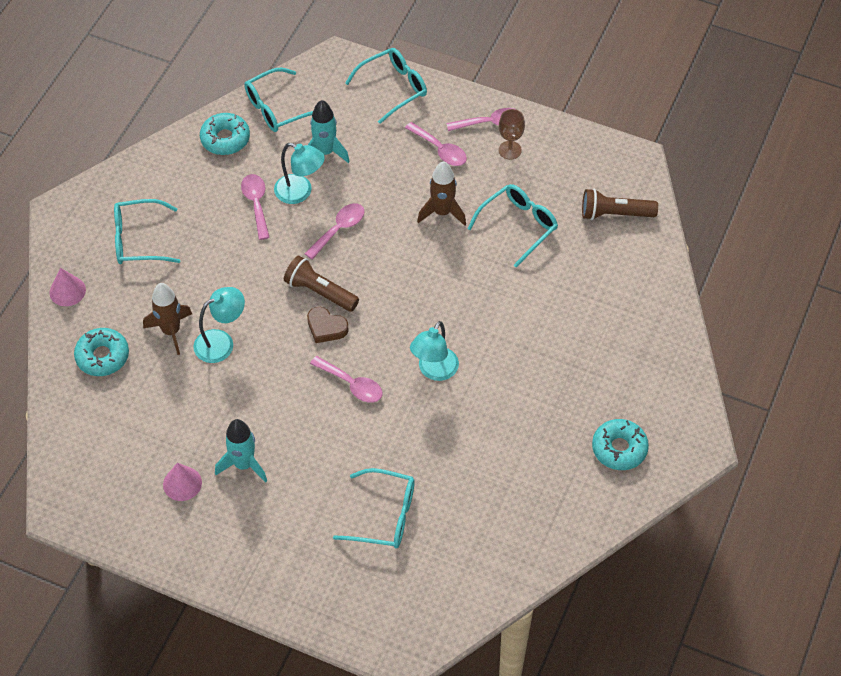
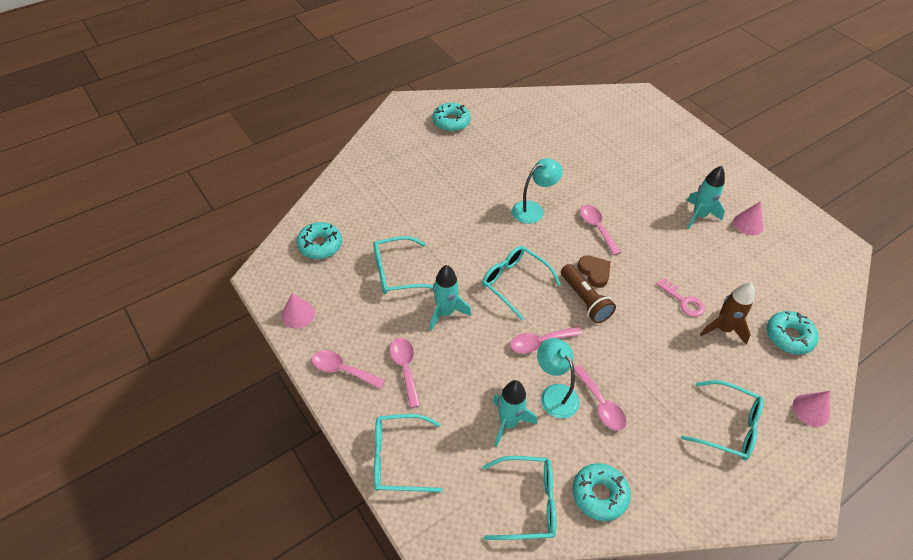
camera: 150 degrees left, 5 degrees down
(221, 342) = (683, 301): turquoise lamp -> pink key
(256, 204) = (601, 404): pink spoon -> pink spoon turned 45 degrees counterclockwise
(384, 516) = (618, 152): turquoise glasses -> turquoise glasses (514, 283)
(442, 212) = (445, 312): brown rocket -> turquoise rocket
(510, 150) = (348, 336): brown goblet -> none
(569, 144) = (298, 314): none -> pink cone
(614, 214) = (320, 245): brown flashlight -> turquoise donut

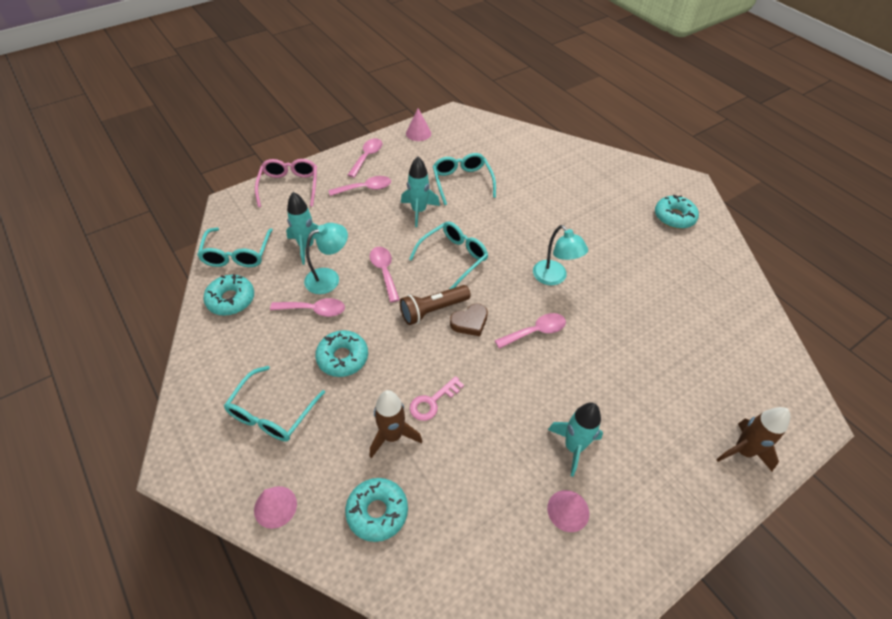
camera: 90 degrees right, 0 degrees up
(320, 245) = (488, 139): turquoise donut -> turquoise donut (342, 357)
(398, 458) = (289, 186): turquoise glasses -> pink glasses
(601, 404) = (314, 310): pink spoon -> pink spoon turned 150 degrees counterclockwise
(676, 132) = (742, 451): none -> brown rocket

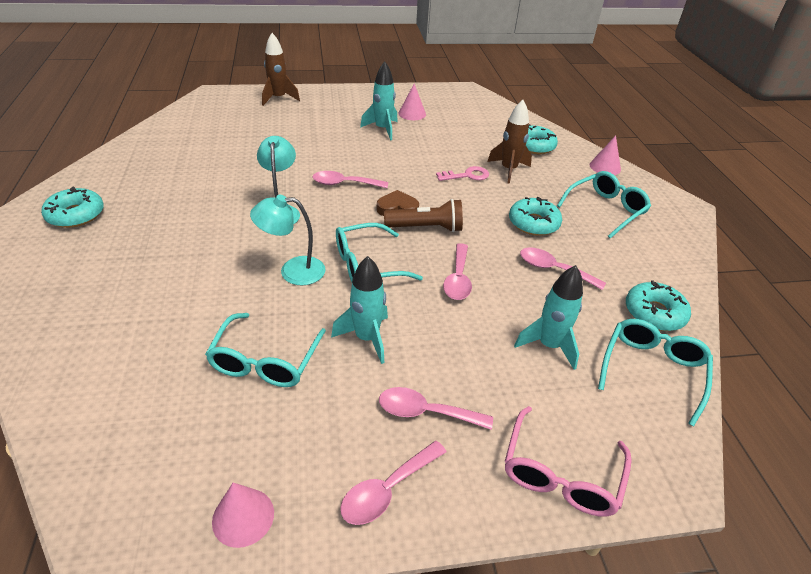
camera: 155 degrees left, 10 degrees down
(329, 278) = (528, 295): turquoise lamp -> turquoise lamp (293, 271)

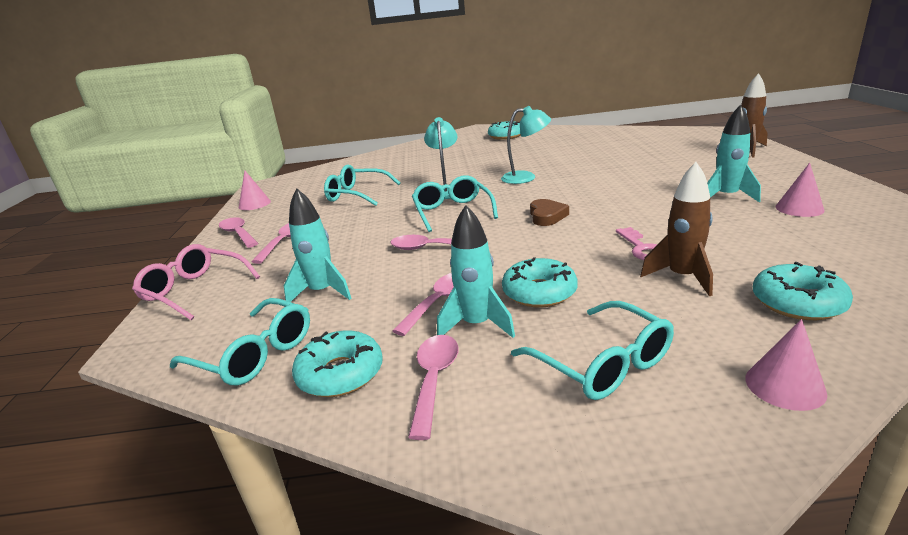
camera: 100 degrees right, 15 degrees down
(344, 184) = (583, 192): pink spoon -> pink spoon (434, 380)
(366, 338) = (365, 218): turquoise rocket -> turquoise rocket (477, 325)
(426, 228) = (514, 231): brown flashlight -> none

